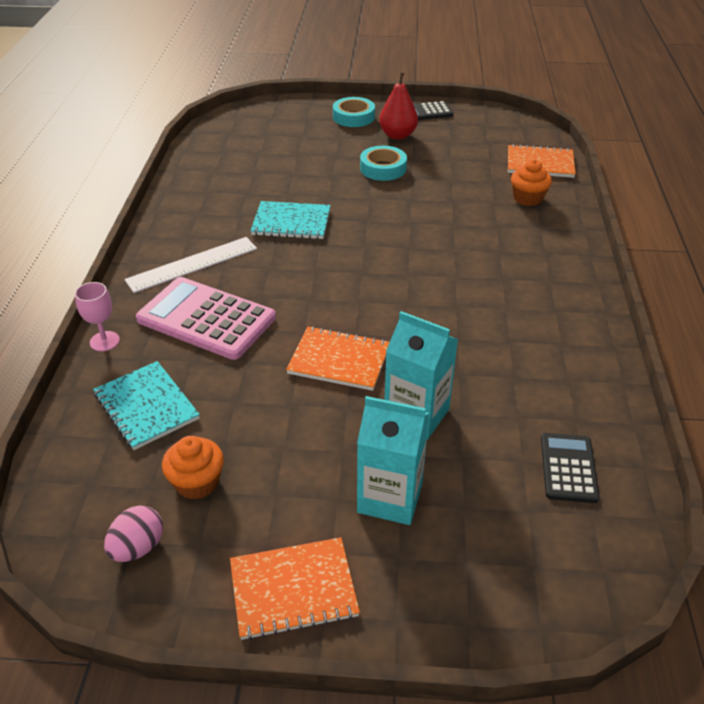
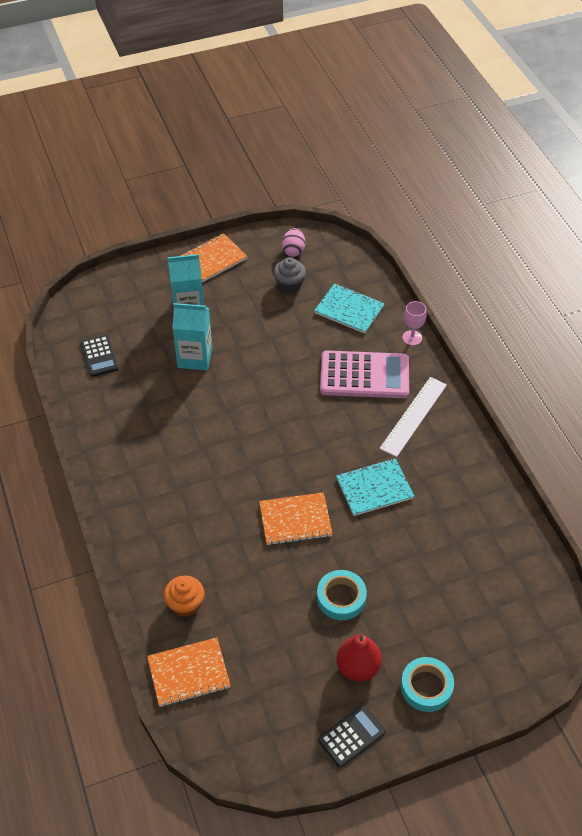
camera: 155 degrees right, 10 degrees up
(197, 482) = (289, 284): orange cupcake -> grey cupcake
(339, 360) = (259, 376): orange notebook -> orange notebook (295, 520)

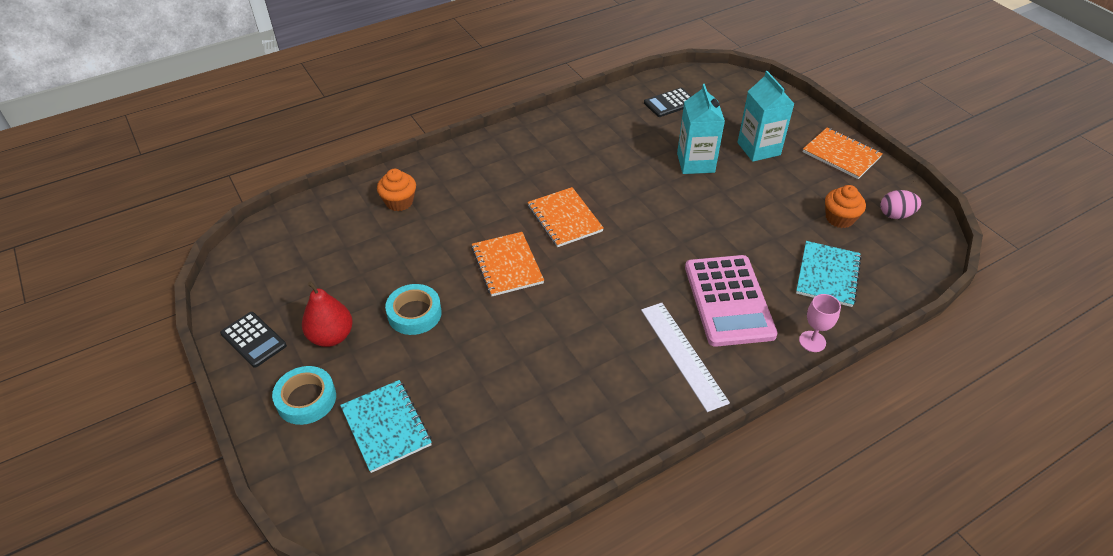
camera: 80 degrees right, 5 degrees down
(189, 673) = (327, 215): orange notebook -> orange notebook (564, 218)
(289, 284) = (839, 218): grey cupcake -> orange cupcake
(374, 488) = (563, 327): turquoise notebook -> turquoise notebook (386, 426)
(414, 416) = (682, 355): white ruler -> white ruler turned 45 degrees clockwise

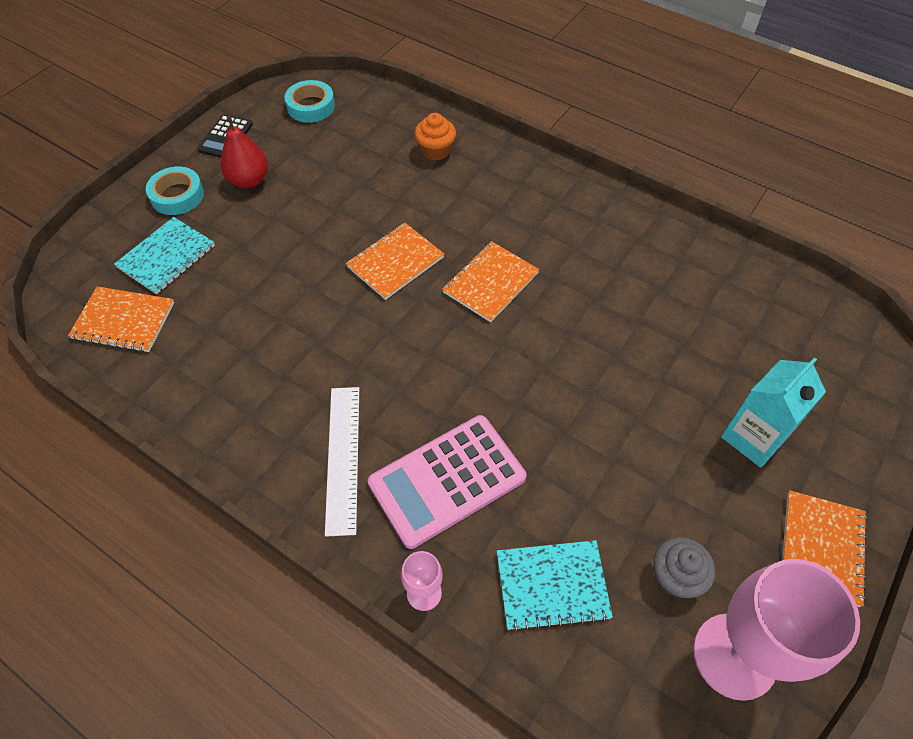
camera: 65 degrees right, 10 degrees up
(414, 313) = (299, 221): turquoise tape -> turquoise tape (311, 106)
(448, 480) = (123, 321): none -> orange notebook
(670, 103) = (770, 311): black calculator -> none
(682, 355) = (342, 458): white ruler -> white ruler turned 45 degrees counterclockwise
(695, 163) = (671, 374): turquoise carton -> none
(839, 218) = (676, 576): orange cupcake -> grey cupcake
(895, 215) = (734, 656): pink egg -> pink goblet

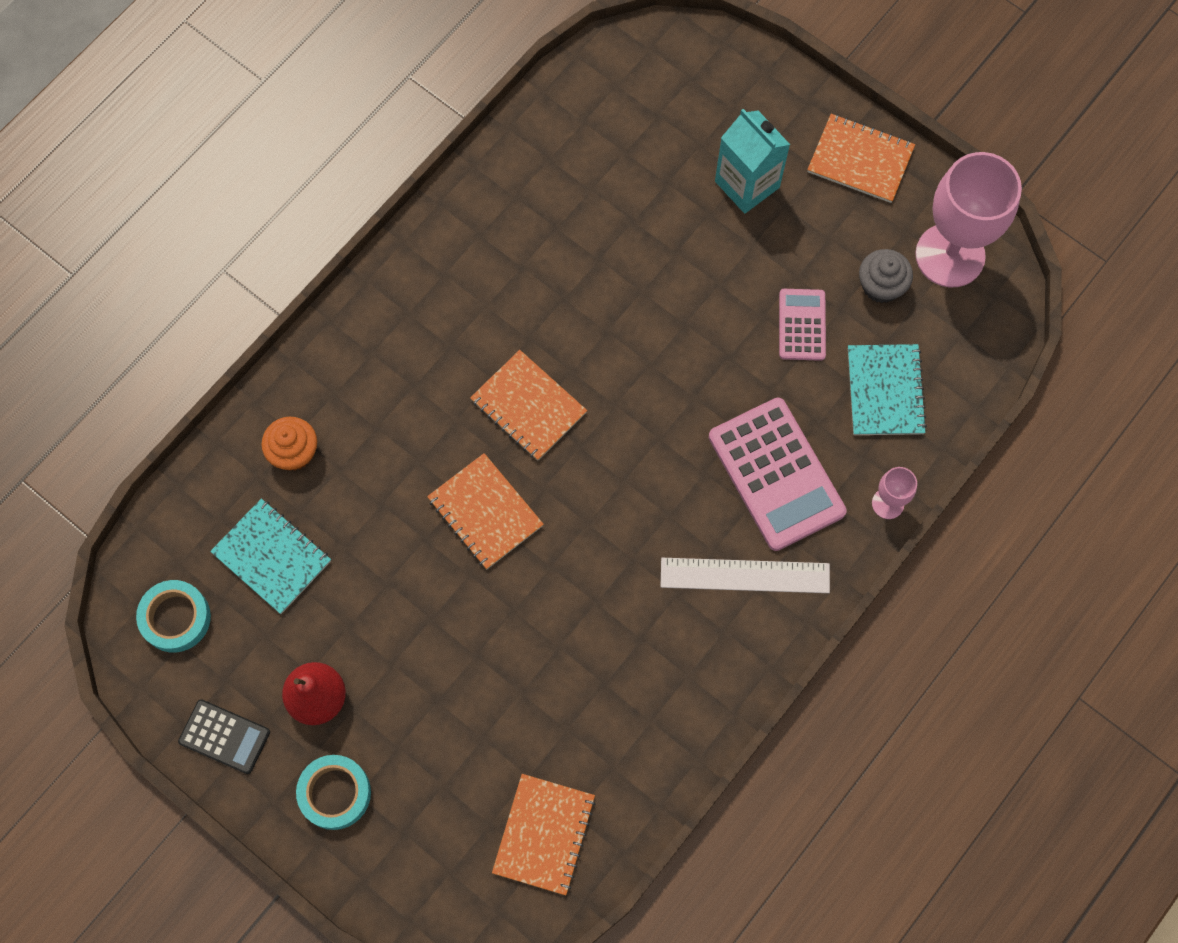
camera: 85 degrees left, 15 degrees up
(166, 257) = (445, 794): turquoise notebook -> turquoise notebook (272, 557)
(611, 497) = (802, 325): none -> pink calculator

